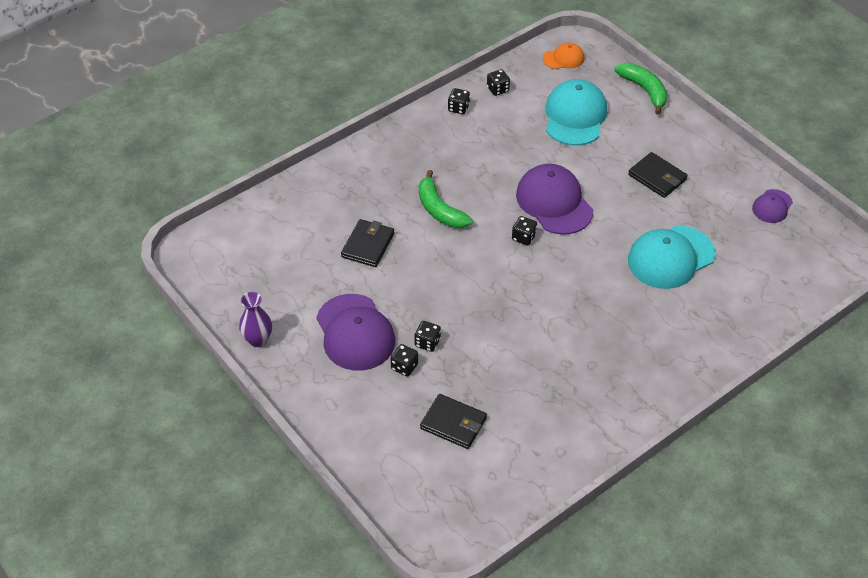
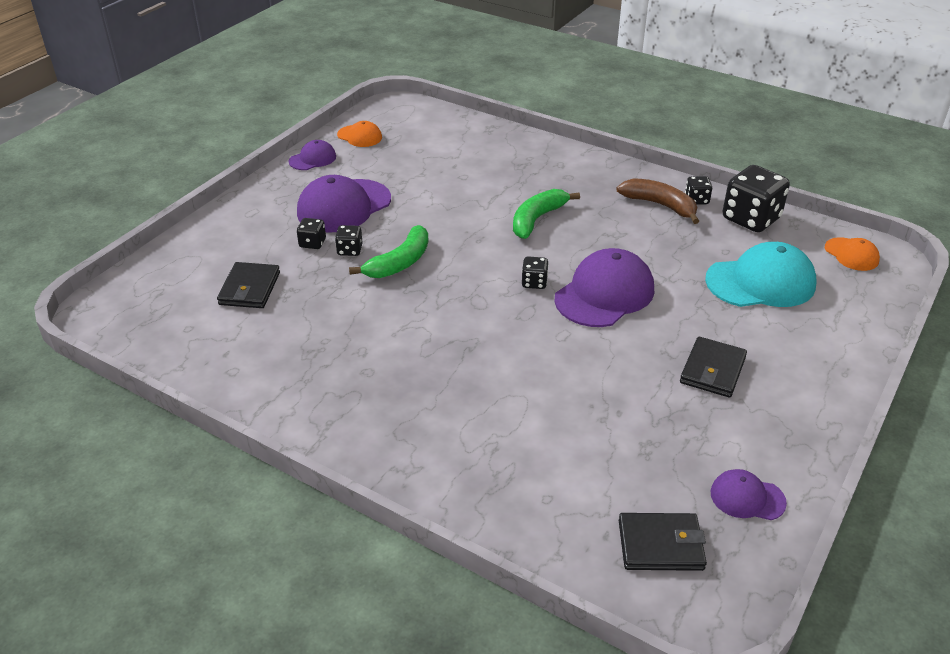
camera: 70 degrees right, 10 degrees down
(234, 294) = (359, 136): none -> orange cap
(258, 339) = (312, 159): purple vase -> purple cap
(368, 245) = (460, 188): black wallet -> black wallet (660, 545)
(455, 131) = (660, 205): none -> brown banana
(498, 89) = (751, 219): black dice -> black dice, size x2.08
(644, 90) = (863, 330): green banana -> green banana (399, 262)
(670, 257) = (578, 408): turquoise cap -> none

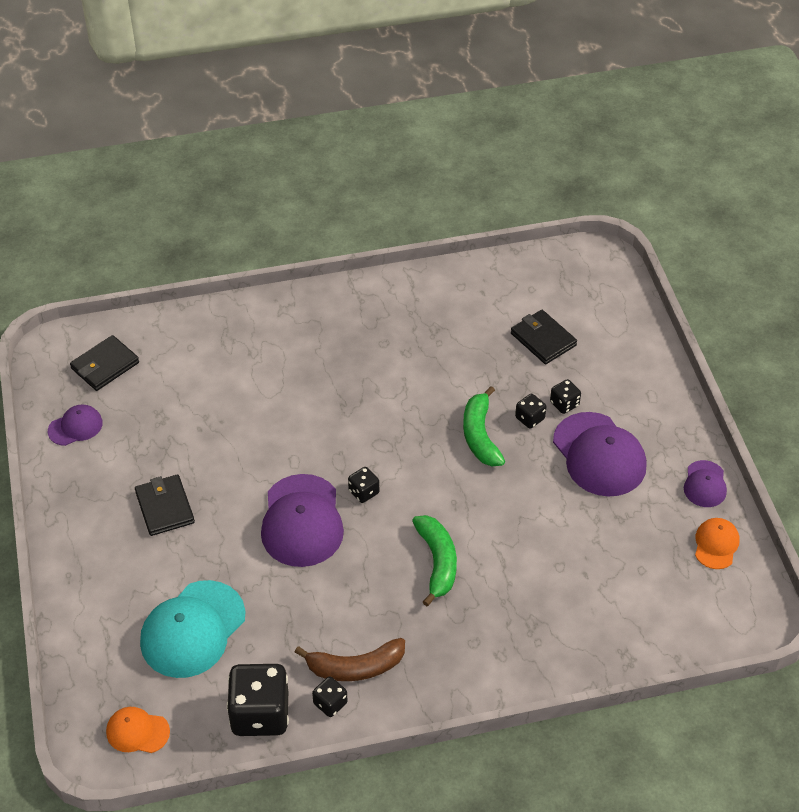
camera: 135 degrees right, 10 degrees up
(344, 206) = (599, 455): purple cap -> purple cap turned 150 degrees clockwise
(359, 136) = (716, 544): orange cap -> orange cap turned 120 degrees clockwise

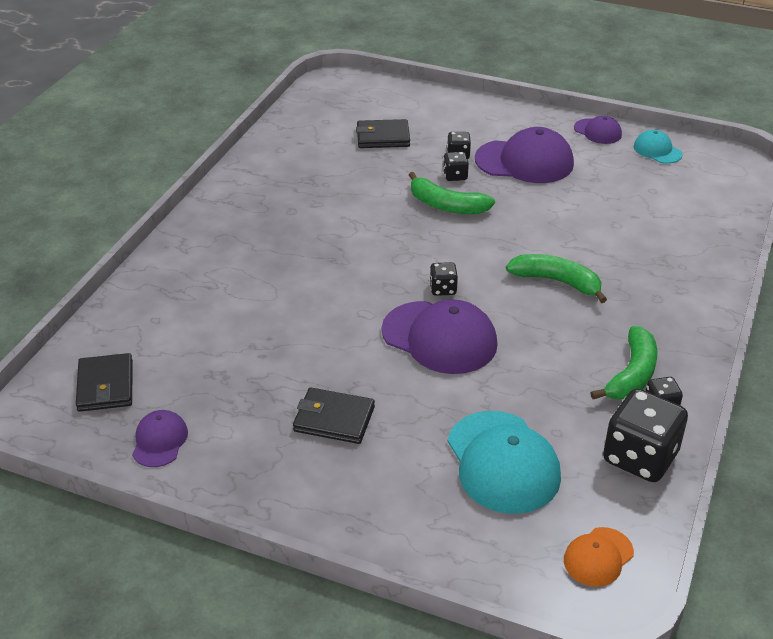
camera: 55 degrees left, 10 degrees down
(355, 667) = (632, 375): brown banana -> green banana
(716, 544) = (657, 150): orange cap -> turquoise cap

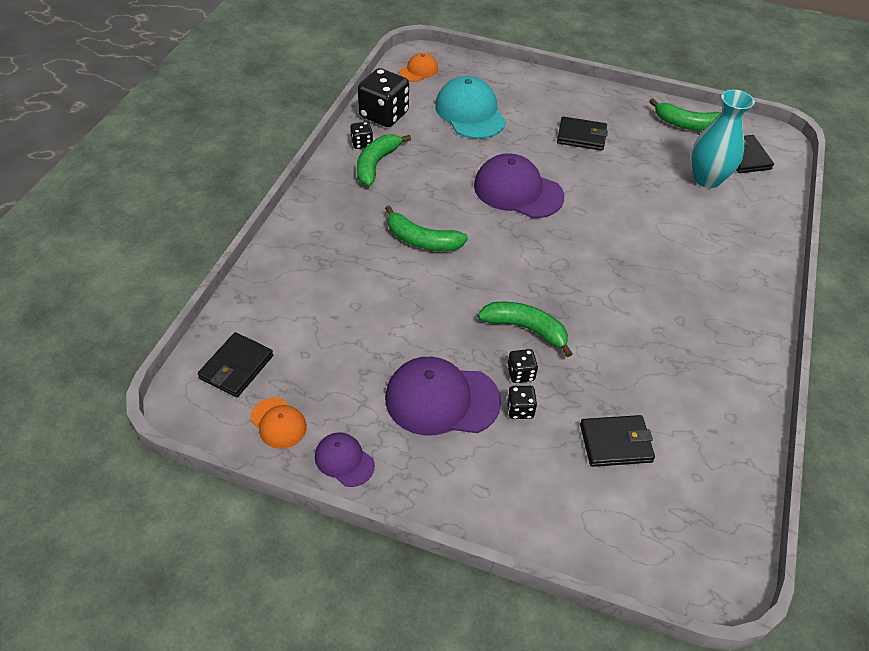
camera: 175 degrees right, 10 degrees up
(160, 441) = (687, 124): purple cap -> green banana
(180, 353) = (707, 179): none -> turquoise vase
(443, 289) = (519, 232): black dice -> none
(657, 150) = (278, 423): turquoise cap -> orange cap
(709, 182) = (237, 367): none -> black wallet

